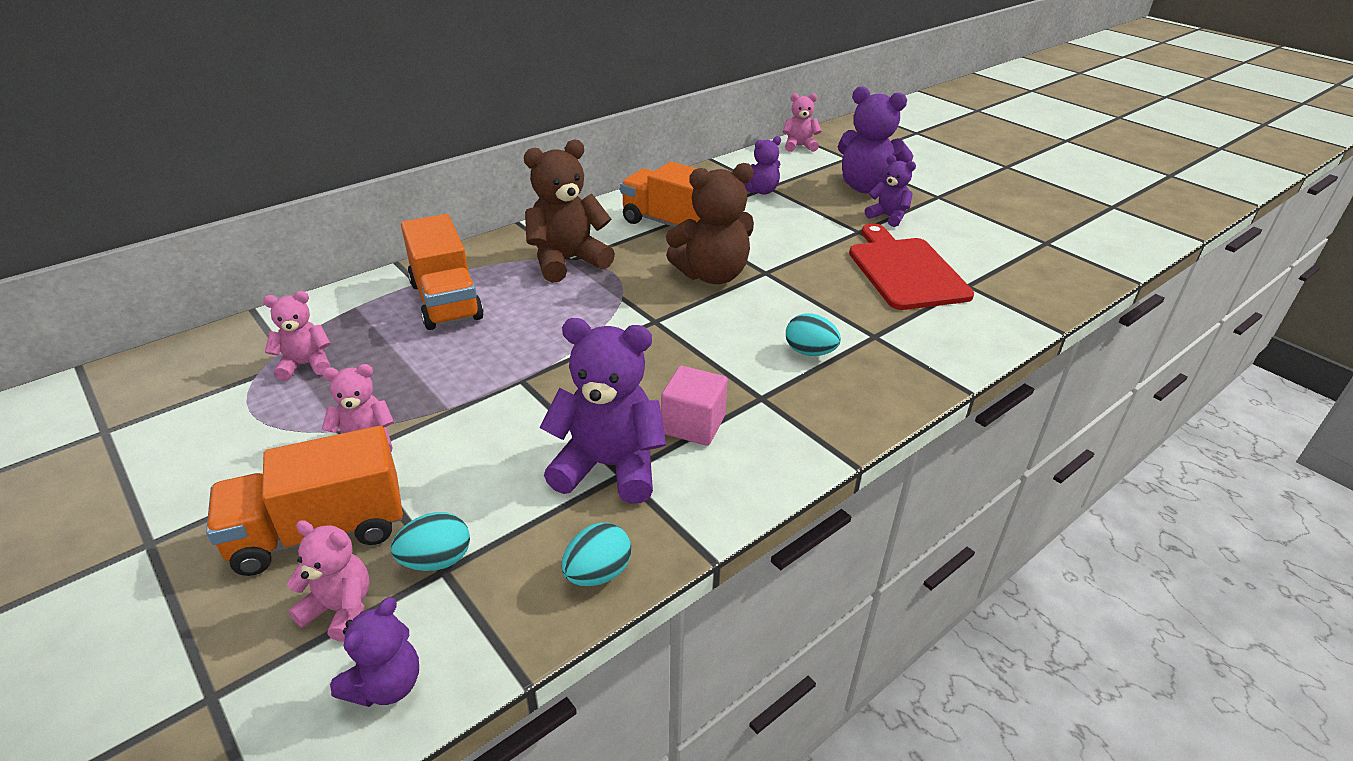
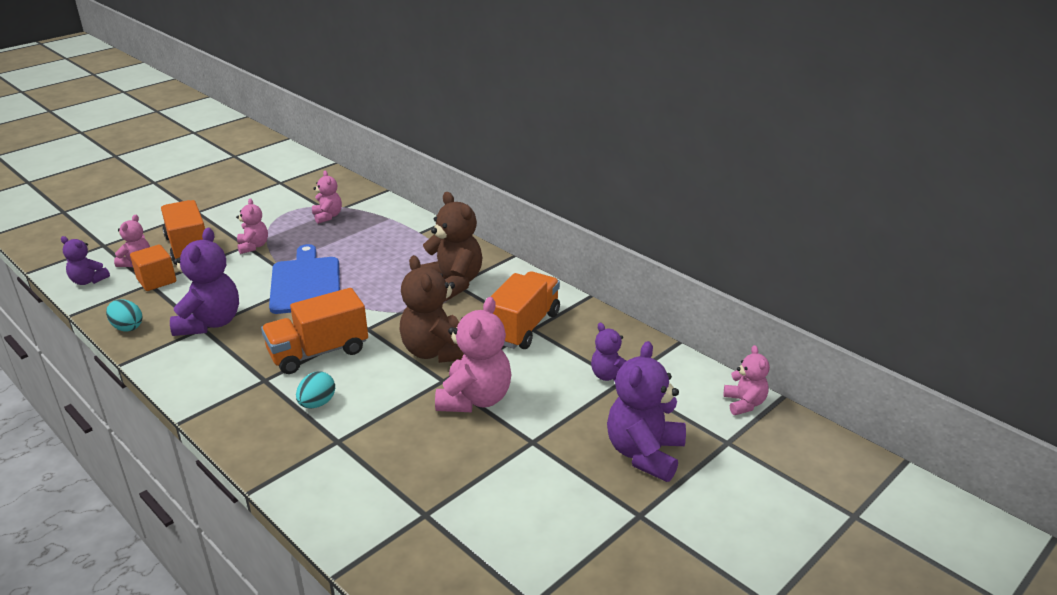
camera: 85 degrees right, 5 degrees down
(436, 560) = (156, 280): turquoise egg -> orange cube
(446, 301) = (395, 245): orange truck -> orange truck (318, 352)
(519, 376) = (305, 283): none -> blue cutting board
(693, 425) = (241, 351): pink cube -> none
(798, 255) = (475, 399): none -> pink teddy bear
(888, 217) = (571, 466): purple teddy bear -> none
(905, 270) = (452, 469): red cutting board -> none

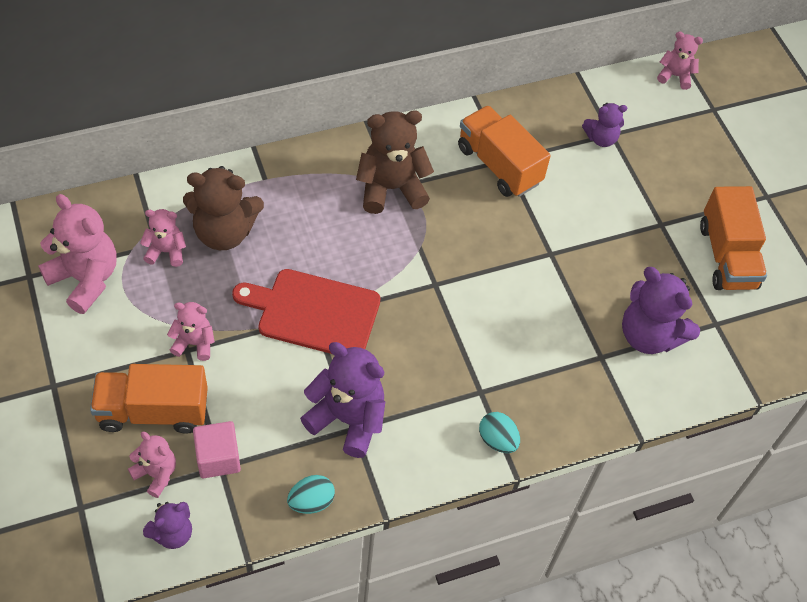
camera: 70 degrees left, 25 degrees up
(156, 280) = (218, 458): orange cube -> pink cube
(305, 283) = (313, 313): blue cutting board -> red cutting board
(317, 403) = (540, 358): turquoise egg -> turquoise egg (497, 440)
(318, 352) = (456, 336): orange truck -> orange truck (727, 256)
(436, 352) = (504, 243): brown teddy bear -> brown teddy bear (224, 232)
(475, 399) = (589, 240): pink teddy bear -> pink teddy bear (85, 279)
(644, 453) = (705, 162): purple teddy bear -> purple teddy bear (649, 335)

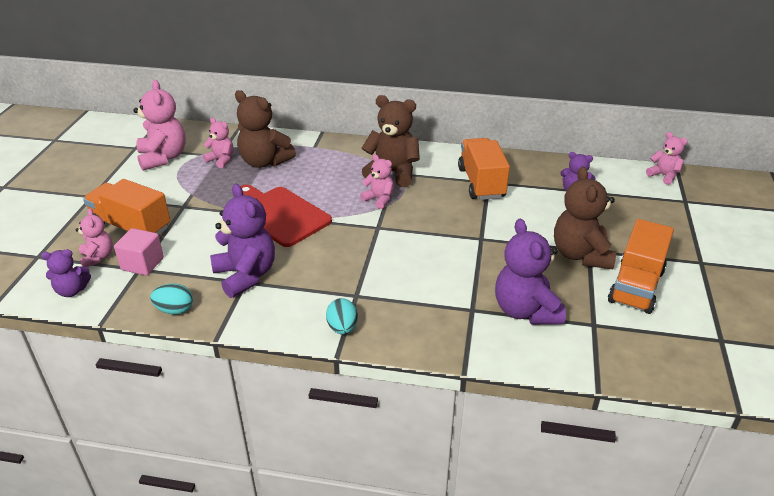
camera: 35 degrees right, 20 degrees down
(194, 343) = (191, 204): pink teddy bear -> pink teddy bear (379, 199)
(657, 234) = (581, 255): none -> brown teddy bear

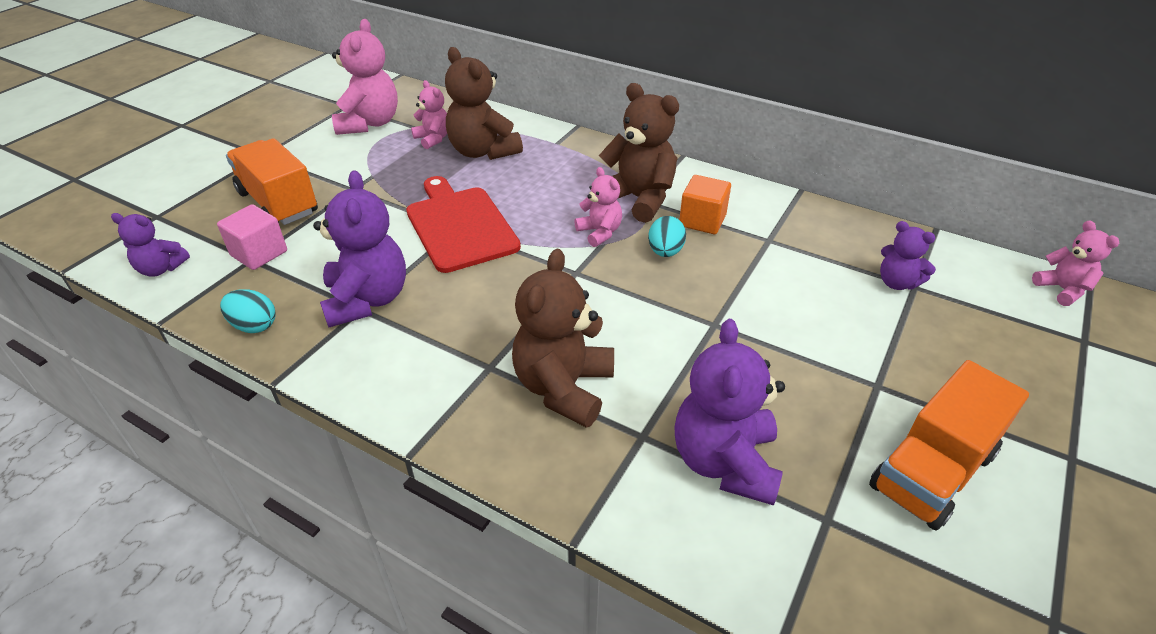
camera: 20 degrees right, 5 degrees up
(97, 257) = (217, 233): pink teddy bear -> none
(342, 328) = (442, 412): turquoise egg -> turquoise egg (665, 252)
(441, 178) = (702, 220): none -> orange cube
(481, 183) = (757, 239): orange truck -> none
(581, 255) = (860, 390): brown teddy bear -> brown teddy bear (564, 388)

